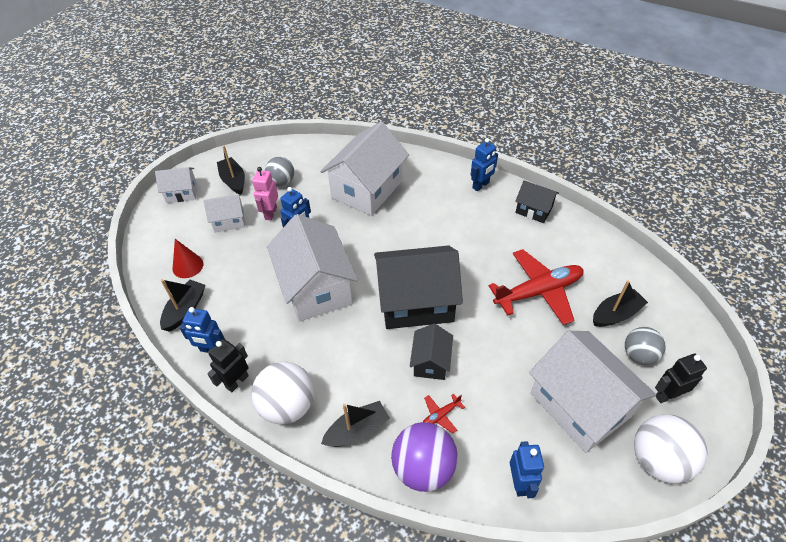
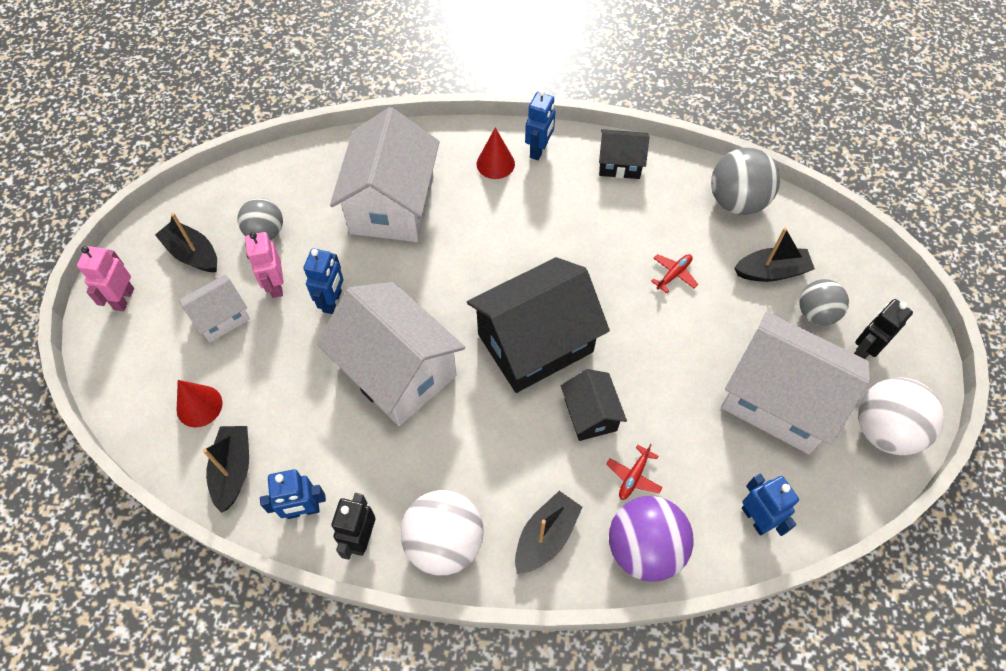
camera: 25 degrees left, 10 degrees up
(181, 193) = (124, 299): white house -> pink robot
(447, 185) = (495, 163): none -> red cone
(538, 292) = (674, 274): red plane -> red plane, size x0.41
(610, 259) = (736, 201): none -> grey ball
(615, 314) = (771, 271): black boat -> black boat turned 45 degrees clockwise

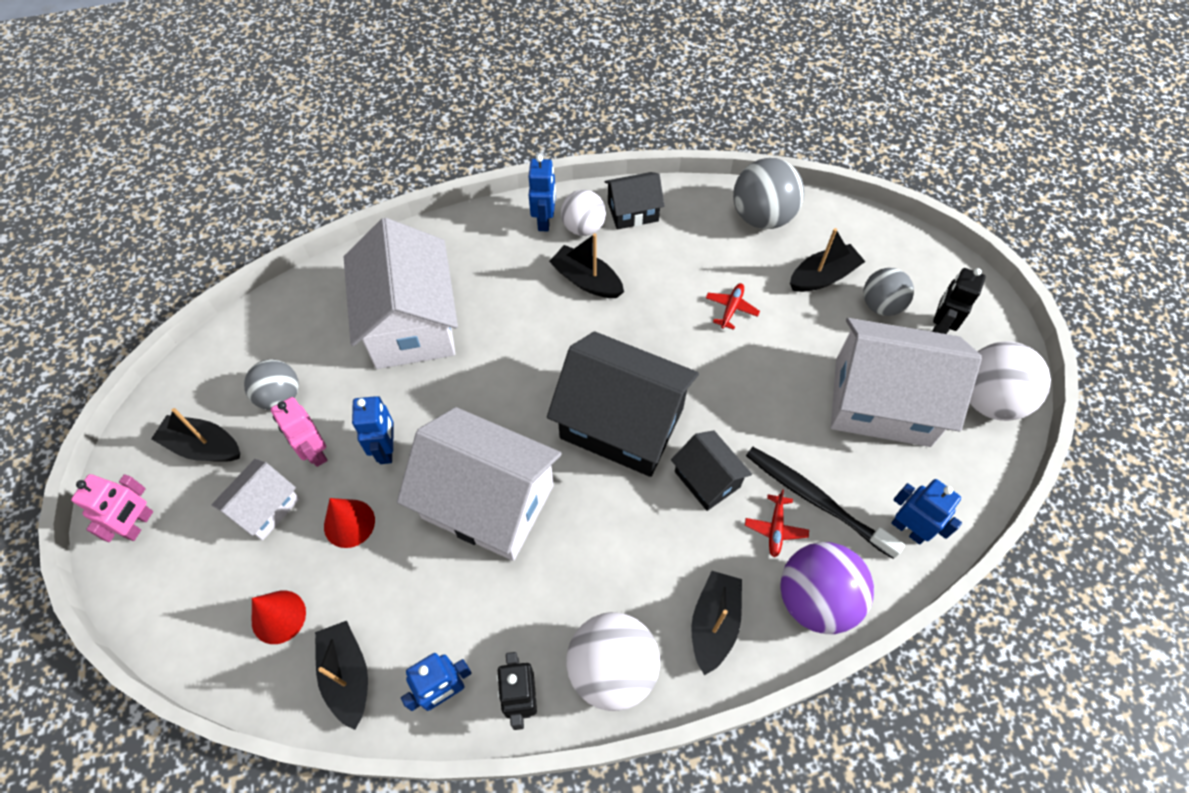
camera: 20 degrees left, 0 degrees up
(124, 299) = (139, 524): pink robot -> pink robot turned 150 degrees counterclockwise
(495, 163) = (505, 247): red cone -> red cone (349, 523)
(535, 343) = (621, 423): black house -> black house turned 75 degrees clockwise
(554, 212) = (586, 280): none -> black boat
(570, 165) = (583, 227): none -> white ball
(680, 464) = (815, 499): none -> black toothbrush

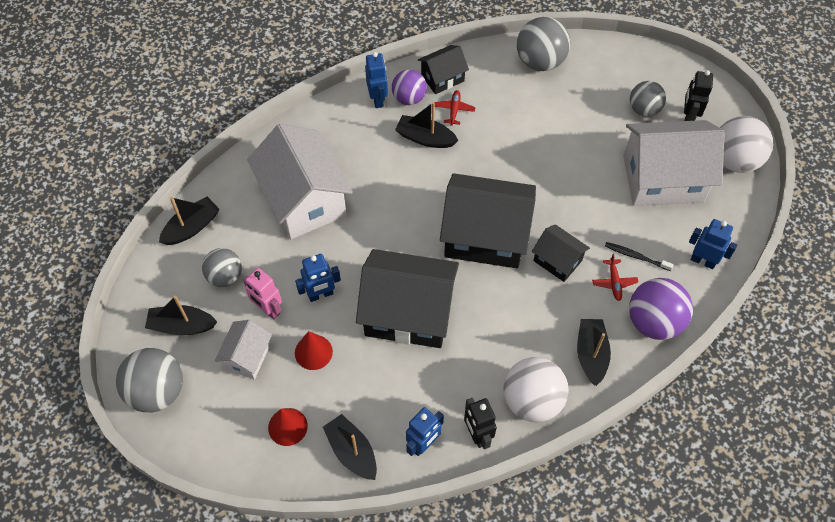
camera: 15 degrees left, 0 degrees up
(139, 524) = (157, 391): pink robot -> grey ball
(386, 449) = (320, 294): blue robot -> blue robot turned 90 degrees clockwise
(488, 501) = (408, 313): white house -> black house
(583, 227) = (409, 98): white ball -> purple ball
(731, 308) = (538, 135): red plane -> red plane (454, 110)
(815, 499) = (636, 256): black toothbrush -> black toothbrush, size x0.56
(823, 276) = (597, 97): black boat -> black boat (191, 227)

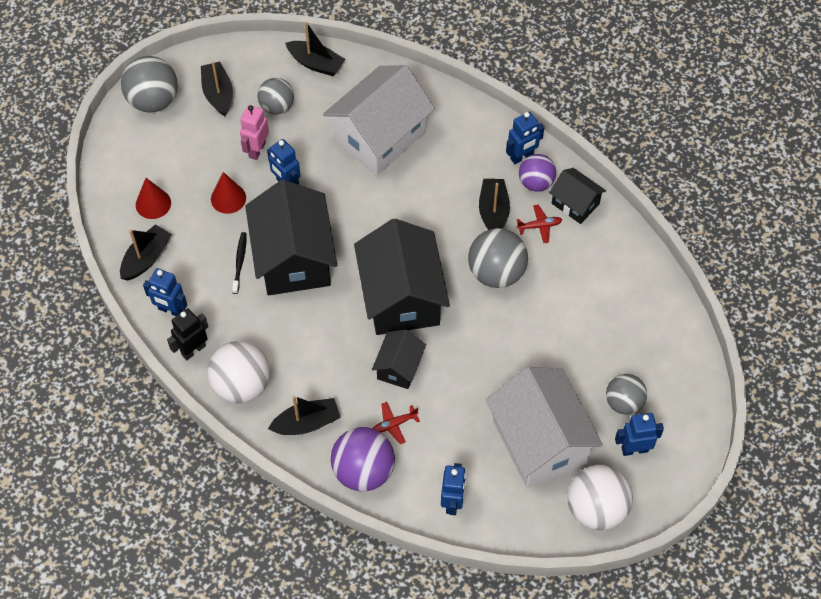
camera: 70 degrees right, 0 degrees up
(247, 357) = (206, 151): white house -> none
(540, 61) = (641, 286): grey ball -> grey ball (496, 272)
(636, 256) = (432, 437): black toothbrush -> black toothbrush (240, 262)
(688, 117) = (634, 449): black robot -> blue robot

